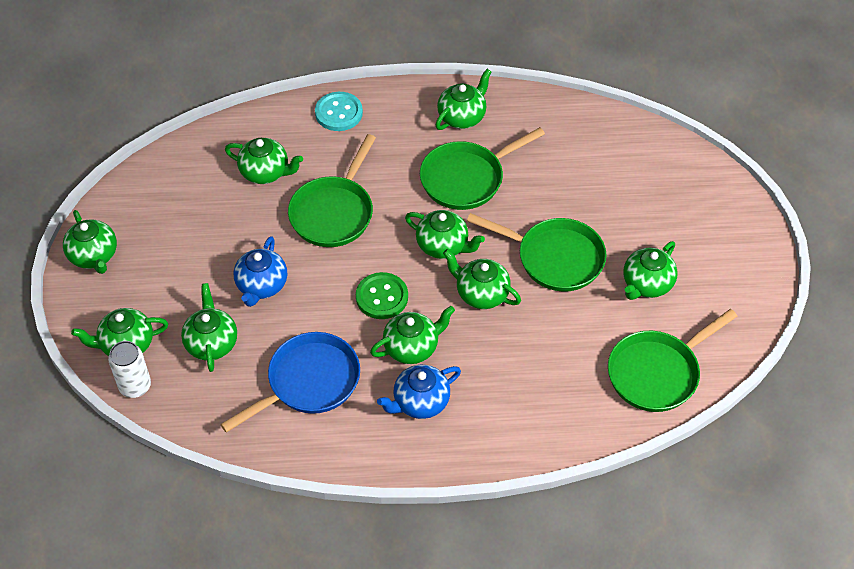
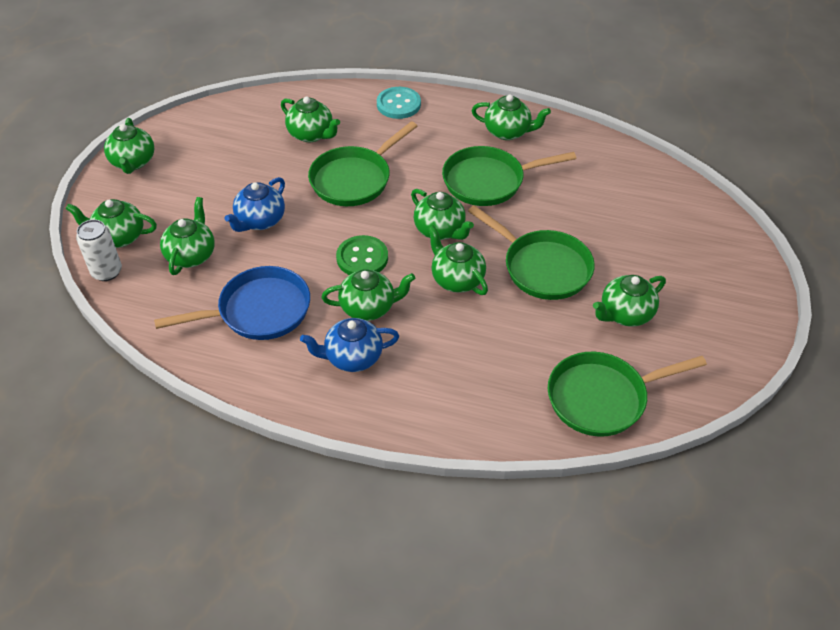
camera: 20 degrees right, 5 degrees down
(462, 117) = (508, 132): green teapot -> green teapot turned 45 degrees clockwise

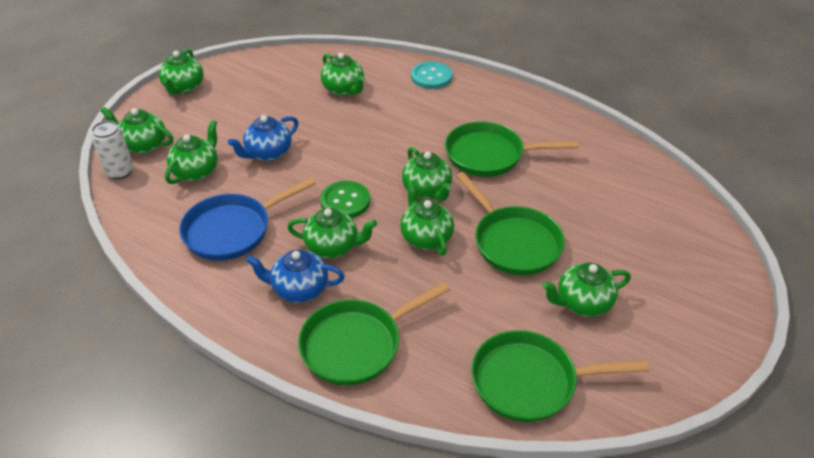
camera: 15 degrees right, 5 degrees down
(258, 311) = (233, 230): blue pan -> blue pan turned 150 degrees clockwise
(354, 179) = (366, 132): green pan -> green pan (356, 344)
(508, 132) = (524, 115): green teapot -> none

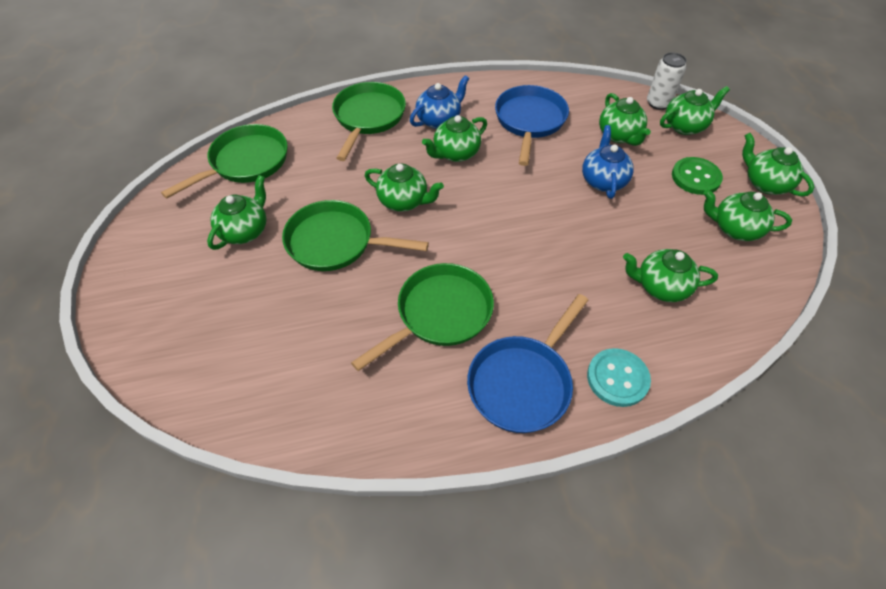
camera: 135 degrees right, 10 degrees up
(345, 201) = (493, 186): green button -> green button (695, 177)
(427, 190) = (448, 238): green teapot -> green teapot (735, 229)
(482, 103) = (522, 383): none -> blue pan

